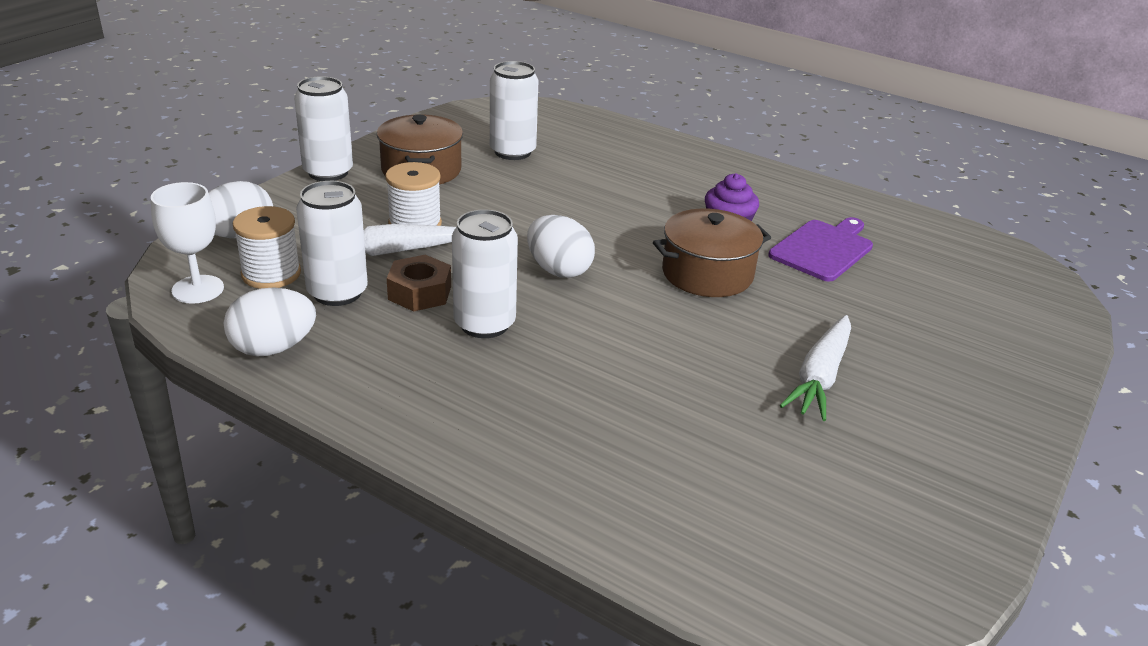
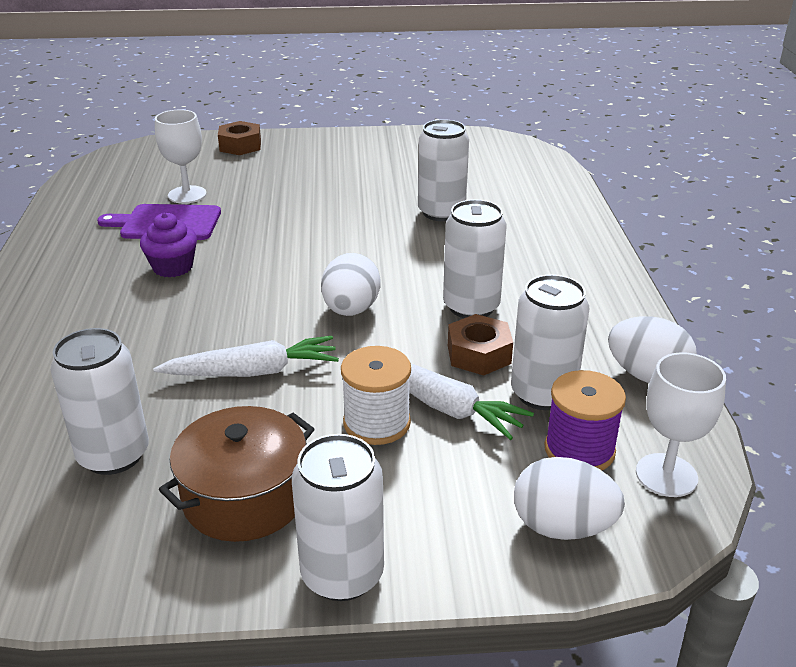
camera: 125 degrees left, 0 degrees up
(271, 274) = (579, 450): white spool -> purple spool
(687, 406) = (441, 212): none -> white can
(707, 274) = (269, 252): brown pot -> none
(820, 377) = (350, 187): white carrot -> white carrot (252, 372)
(886, 277) = (187, 195): none -> white goblet
(1024, 355) = (240, 146): none -> brown nut

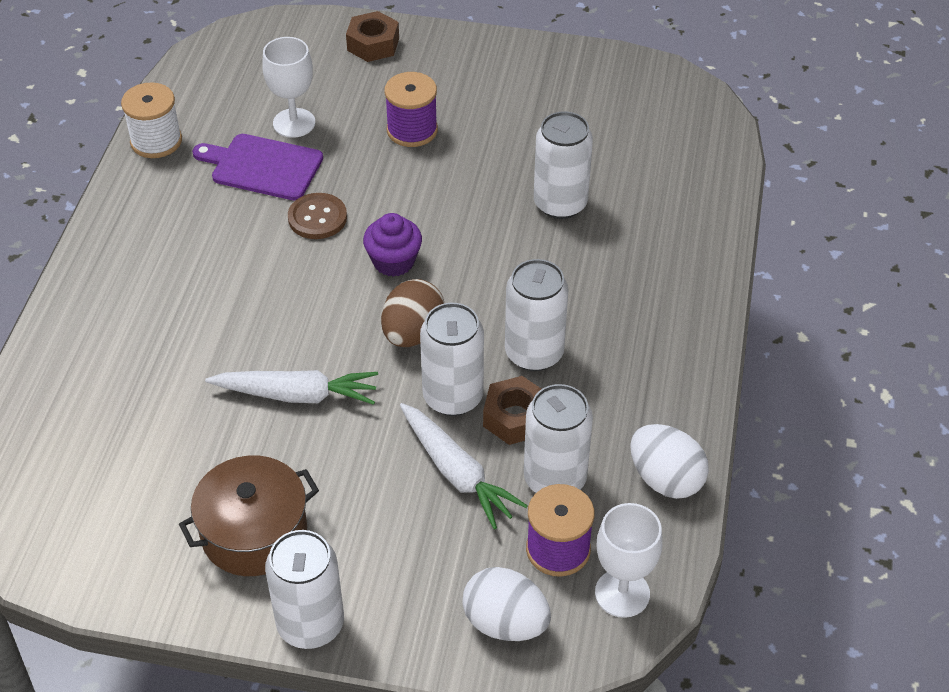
camera: 15 degrees right, 15 degrees up
(114, 455) = (157, 464): white can -> white can (453, 397)
(173, 267) = (255, 237): purple cupcake -> purple cupcake (393, 261)
(229, 248) = (317, 218): none -> brown button
(293, 187) = (412, 130): none -> purple spool
(351, 310) = (413, 333): white egg -> brown egg
(376, 423) = (389, 479): white spool -> white spool (156, 141)

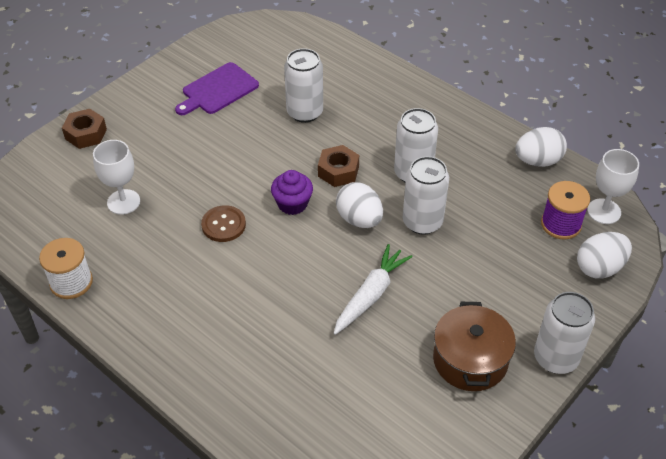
camera: 60 degrees left, 0 degrees up
(262, 167) = (151, 234): purple cutting board -> purple cutting board (218, 90)
(412, 130) = (184, 149): purple spool -> none
(413, 333) = (359, 219): brown egg -> white egg
(456, 472) = (481, 244): white carrot -> none
(515, 418) = (456, 202): brown nut -> brown nut (338, 171)
(555, 479) = (511, 204): white can -> none

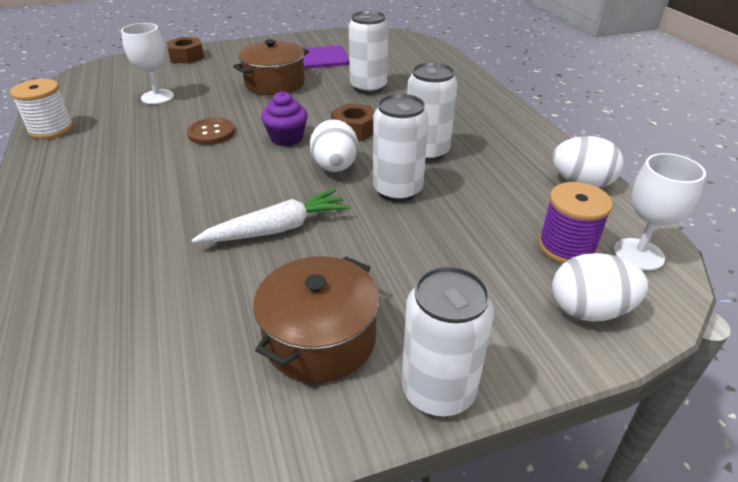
camera: 30 degrees right, 10 degrees down
(216, 140) = (275, 83): none -> brown pot

